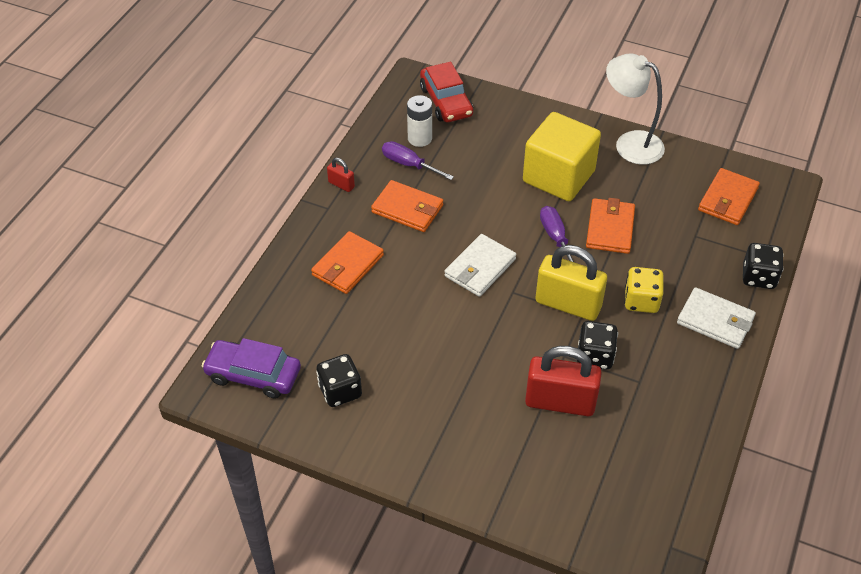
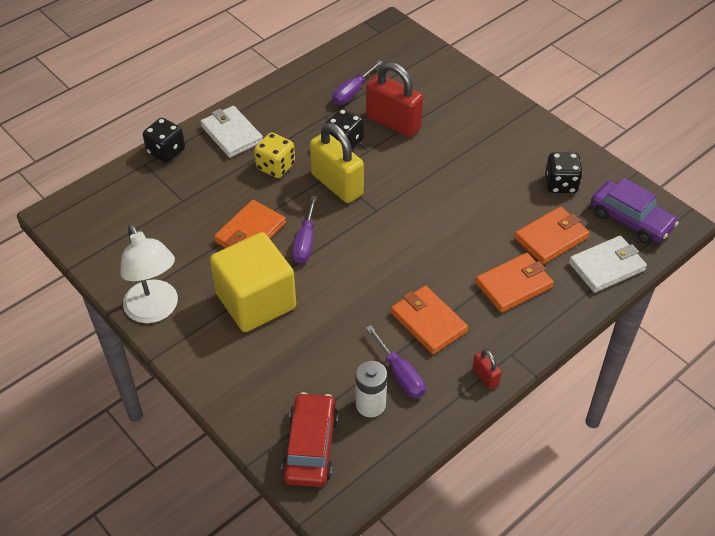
camera: 155 degrees left, 0 degrees up
(480, 268) = (392, 239): white wallet -> white wallet (606, 266)
(633, 428) = (353, 92): none -> purple screwdriver
(727, 199) = (122, 220): orange wallet -> orange wallet (551, 238)

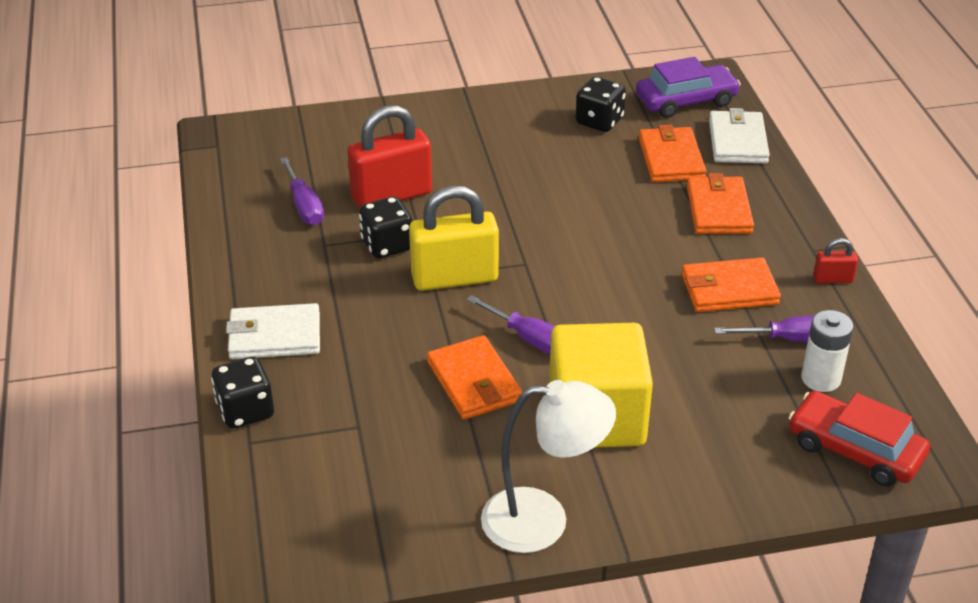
camera: 60 degrees left, 10 degrees down
(275, 167) = (375, 318): yellow dice -> none

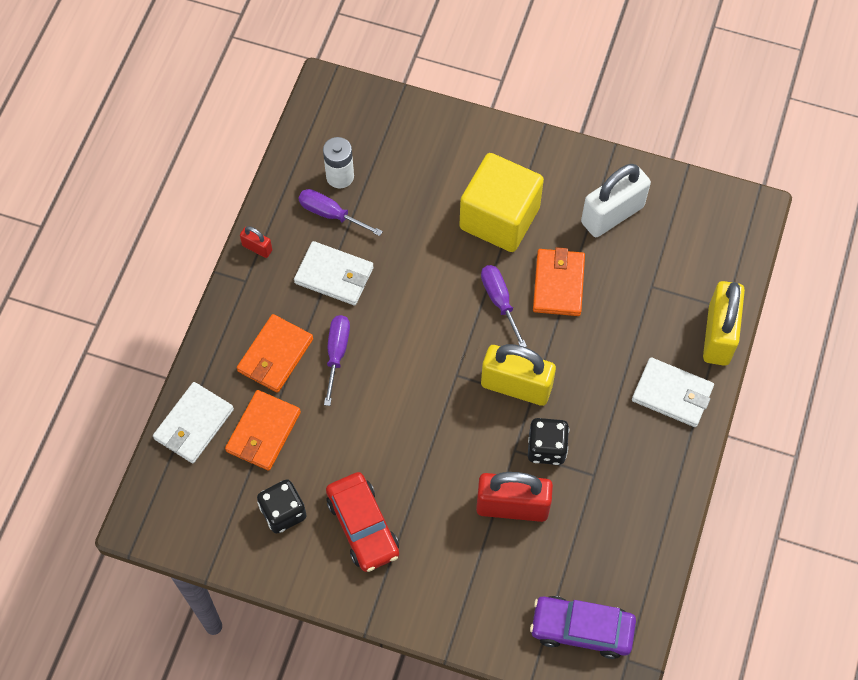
camera: 150 degrees left, 25 degrees up
(245, 411) = (718, 335): black dice -> yellow padlock
(304, 206) = (588, 531): purple screwdriver -> purple screwdriver (337, 353)
(457, 482) = (612, 214): none -> white padlock
(543, 520) = (578, 165): white lamp -> none
(686, 101) = (190, 500): purple car -> purple car (582, 629)
(729, 289) = (334, 275): orange wallet -> white wallet
(855, 450) = (366, 121): red car -> red car (362, 526)

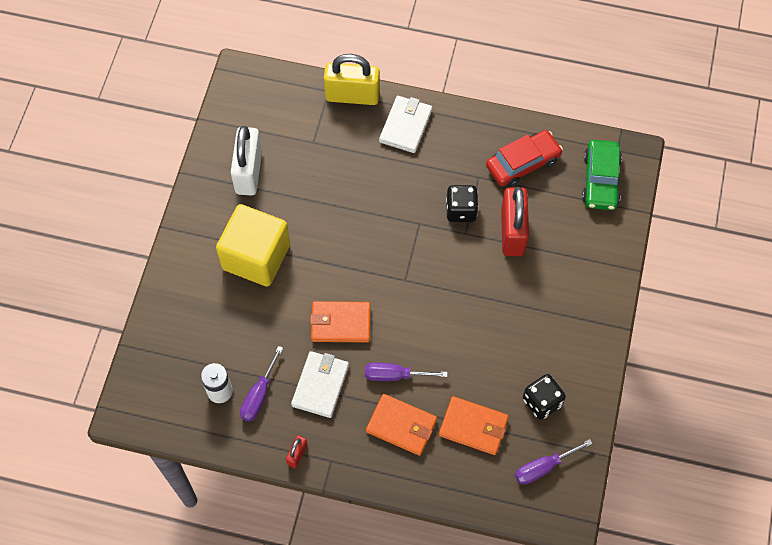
camera: 95 degrees left, 0 degrees up
(193, 424) = (473, 486): white wallet -> none
(362, 526) = (544, 339): red car -> red car (523, 163)
(499, 301) = (335, 252): purple screwdriver -> purple screwdriver (543, 467)
(516, 386) = (410, 235): yellow padlock -> none
(558, 284) = (316, 209): orange wallet -> orange wallet (340, 323)
(582, 629) = (600, 180): purple car -> green car
(612, 214) = (248, 172): white padlock -> white padlock turned 45 degrees clockwise

